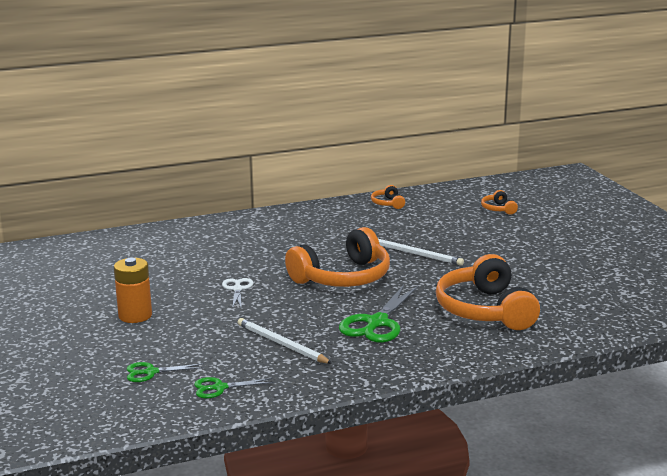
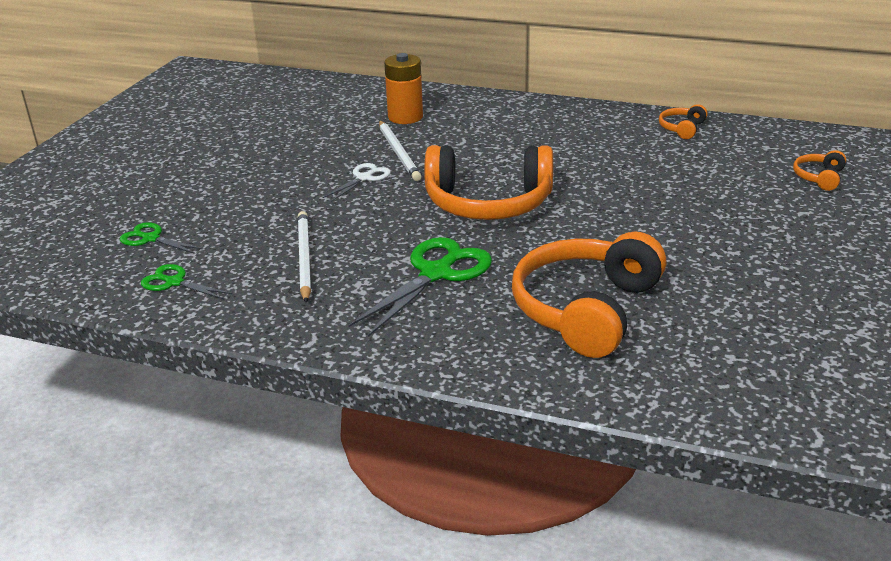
camera: 40 degrees right, 10 degrees up
(135, 315) = (234, 173): orange battery -> orange battery (405, 117)
(377, 323) = (436, 273): green scissors -> green scissors turned 150 degrees clockwise
(415, 254) = (616, 203): white pencil -> white pencil (398, 153)

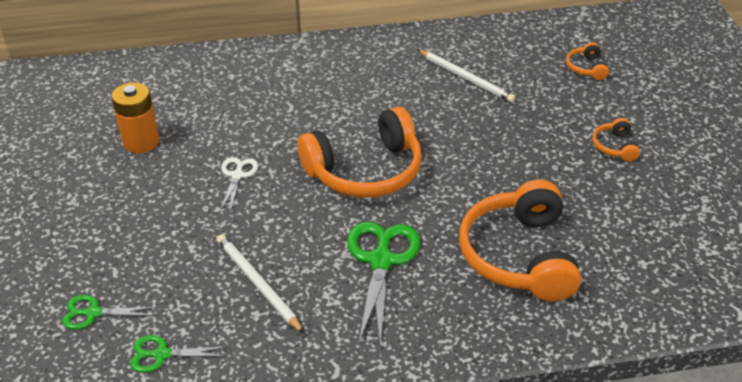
camera: 30 degrees left, 10 degrees up
(398, 153) = (245, 136): white pencil -> white pencil (466, 78)
(405, 117) = (217, 92): orange battery -> orange battery (141, 142)
(682, 128) = (456, 43): orange headphones -> orange headphones (614, 146)

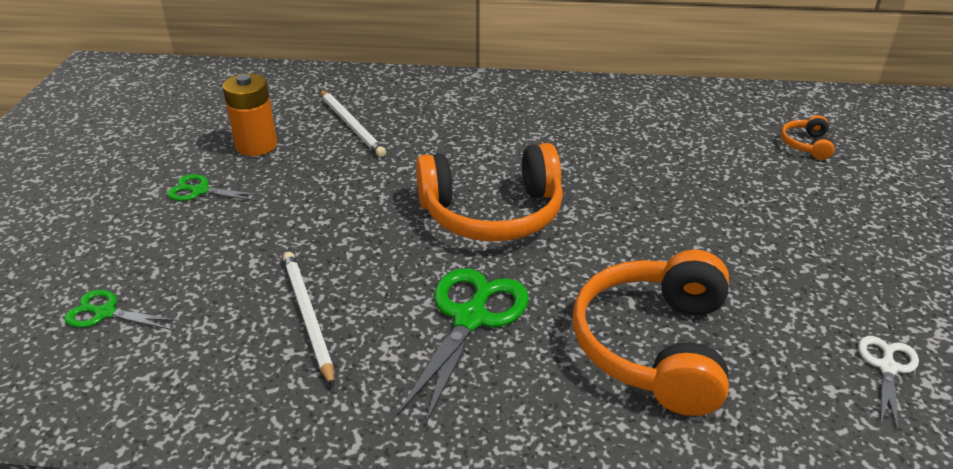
camera: 15 degrees right, 5 degrees down
(162, 354) = (154, 377): green scissors -> green scissors (200, 191)
(237, 175) = (342, 194): white scissors -> white scissors (887, 367)
(466, 78) = (650, 135): white pencil -> white pencil (351, 125)
(614, 146) = (823, 236): orange headphones -> none

